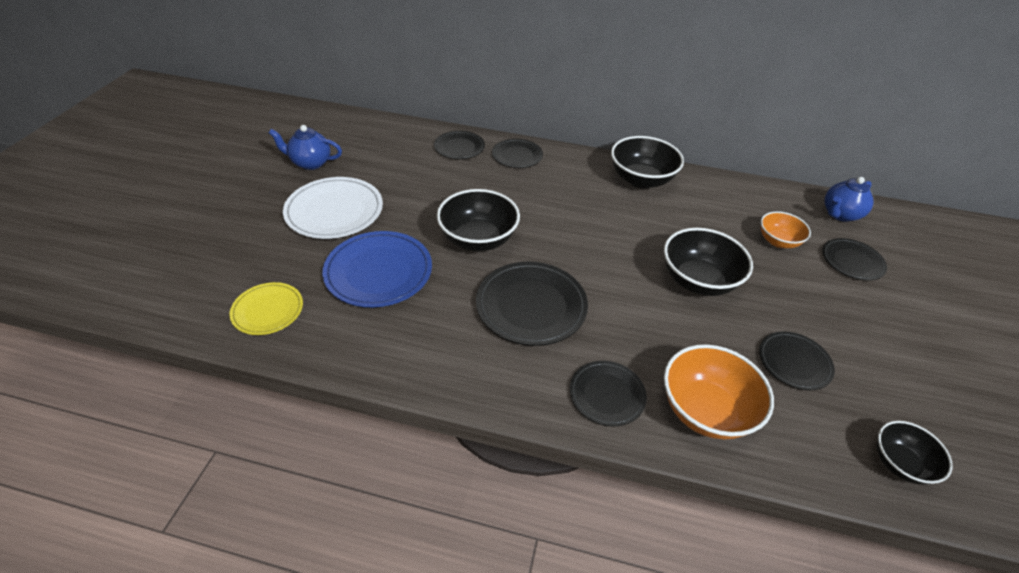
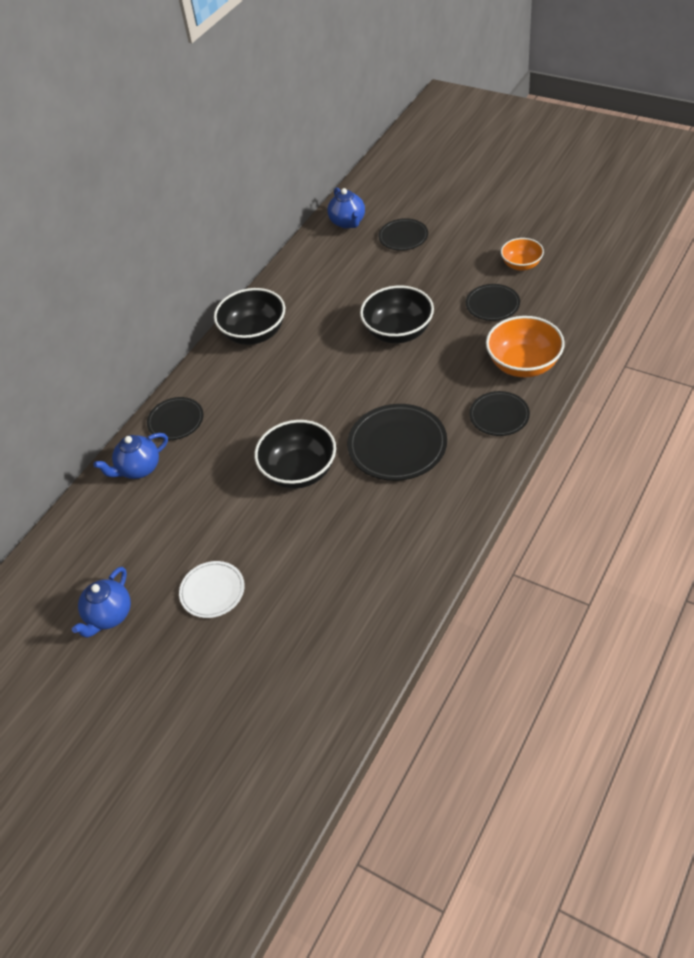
camera: 65 degrees left, 5 degrees up
(268, 311) = (349, 648): yellow plate -> none
(334, 211) = (212, 591): white plate -> white plate, size x0.61
(378, 272) = (321, 554): blue plate -> none
(459, 147) = (138, 469): black plate -> blue teapot
(778, 241) = (367, 270): orange bowl -> orange bowl (521, 265)
(900, 463) = (580, 285): black bowl -> none

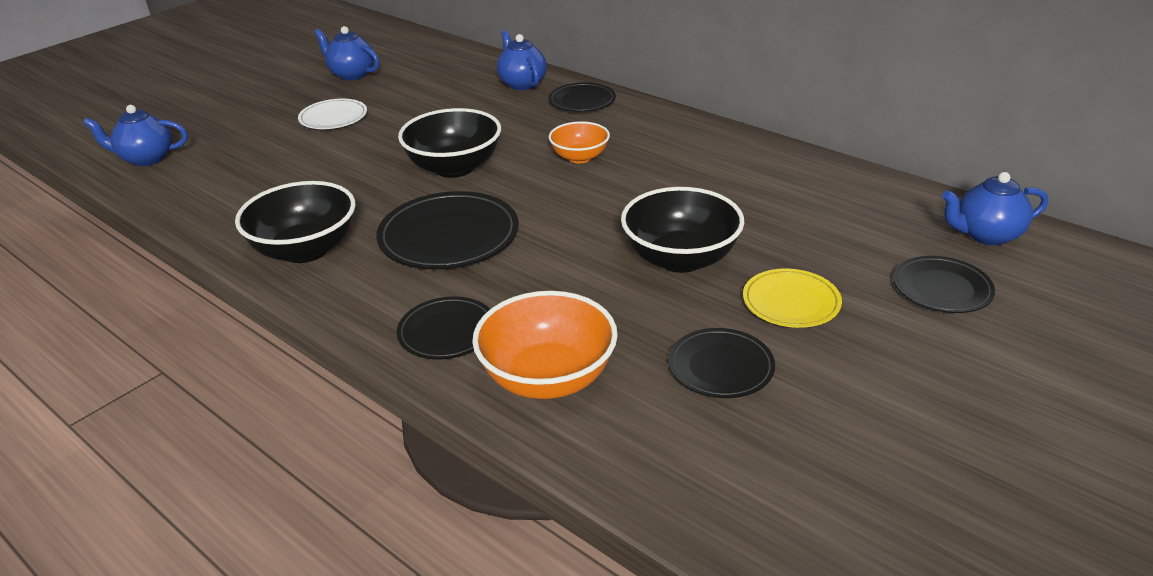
camera: 95 degrees right, 15 degrees down
(254, 333) = (717, 148): black bowl -> black bowl (305, 250)
(309, 717) = (146, 158): none -> blue teapot
(430, 286) = (791, 302): none -> yellow plate
(521, 265) = (839, 427): orange bowl -> orange bowl (580, 157)

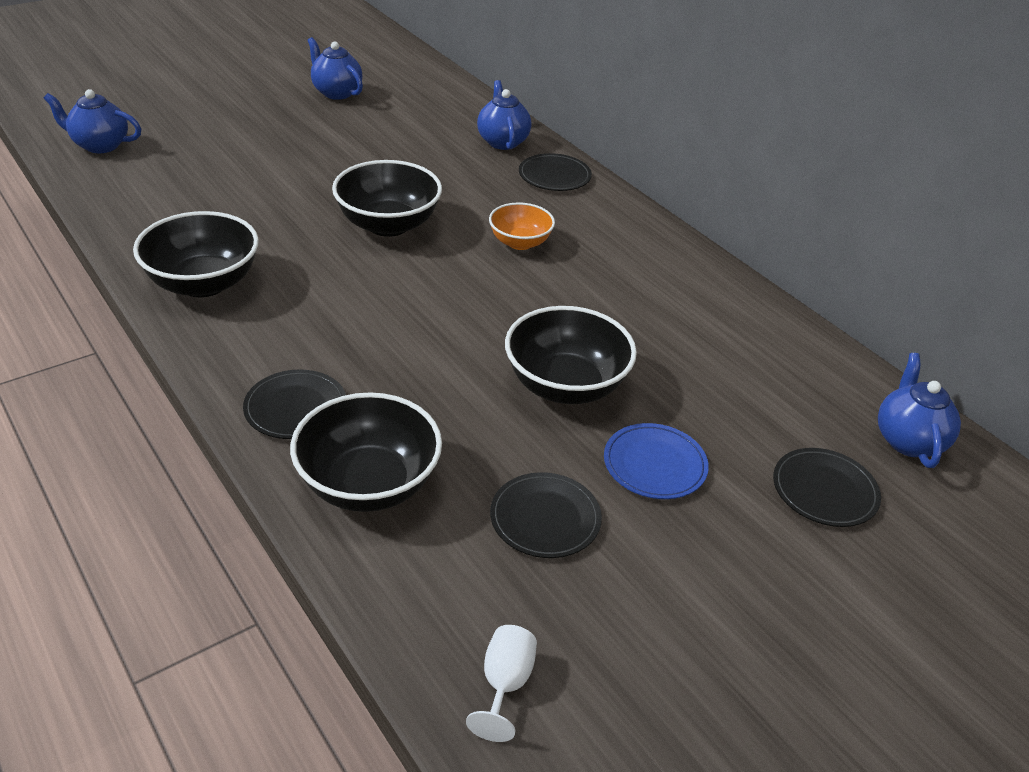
camera: 10 degrees right, 5 degrees up
(333, 117) = (296, 139): white plate -> none
(449, 236) = (346, 302): black plate -> none
(548, 378) = (368, 484): orange bowl -> black bowl
(759, 509) = (505, 684): none -> white goblet
(791, 302) = (654, 465): yellow plate -> blue plate
(986, 235) = (908, 440): blue teapot -> blue teapot turned 90 degrees clockwise

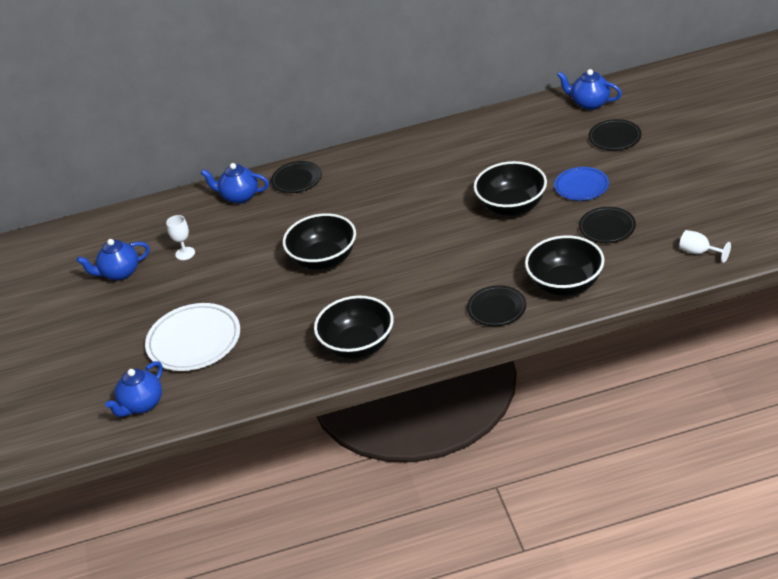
camera: 60 degrees left, 0 degrees up
(215, 158) = (194, 341): none -> white plate
(380, 125) = (185, 253): none -> white goblet
(520, 242) = (369, 205): orange bowl -> none

